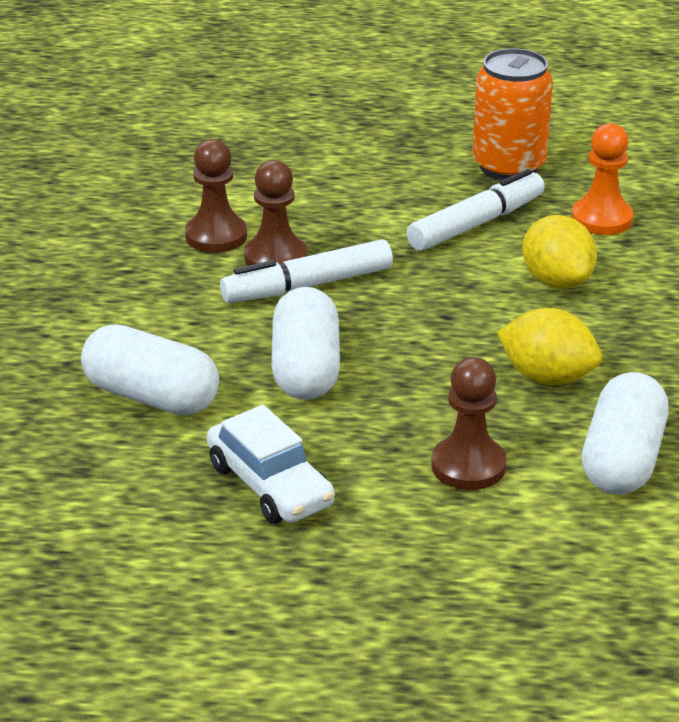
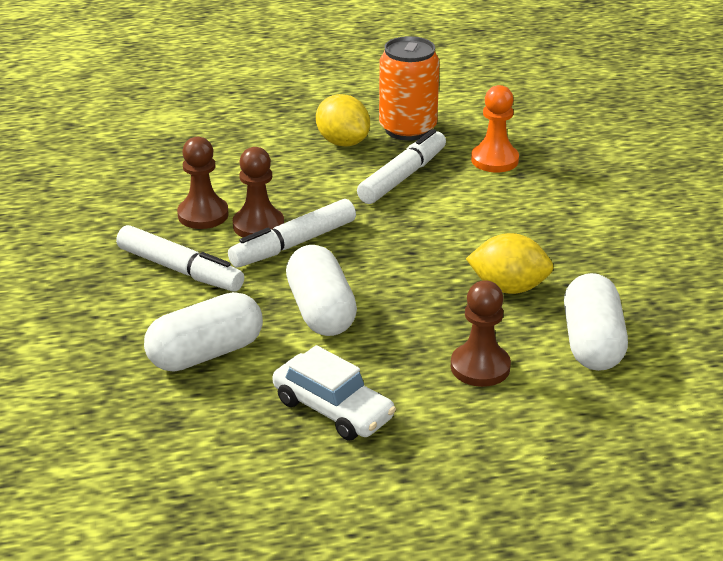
camera: 15 degrees left, 0 degrees up
(151, 397) = (206, 353): white capsule -> white capsule turned 45 degrees counterclockwise
(162, 296) = (179, 269): none -> white marker
(556, 281) = (482, 212): yellow lemon -> yellow lemon (342, 142)

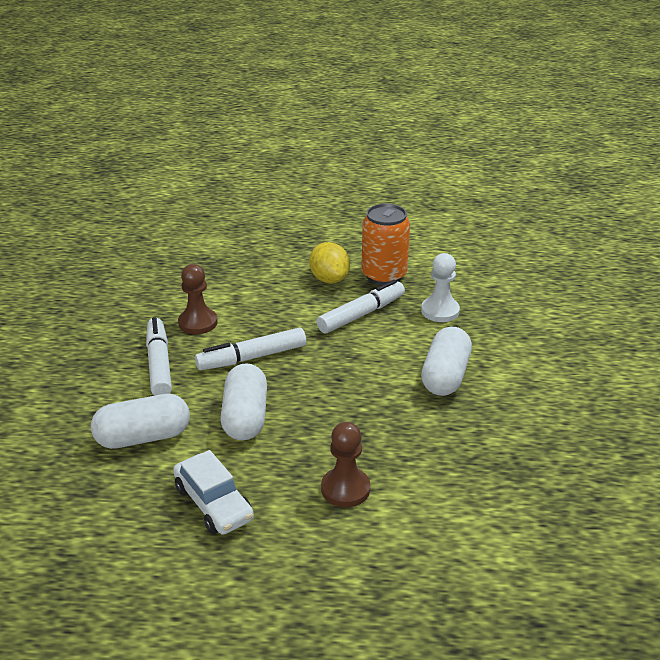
camera: 15 degrees right, 0 degrees up
(179, 269) = (159, 364): white marker -> white marker turned 150 degrees counterclockwise
(258, 225) = (233, 338): brown pawn -> none
(494, 160) = (440, 311): orange pawn -> white pawn
(508, 288) = (400, 423): yellow lemon -> none
(592, 343) = (446, 484): white capsule -> white capsule (445, 376)

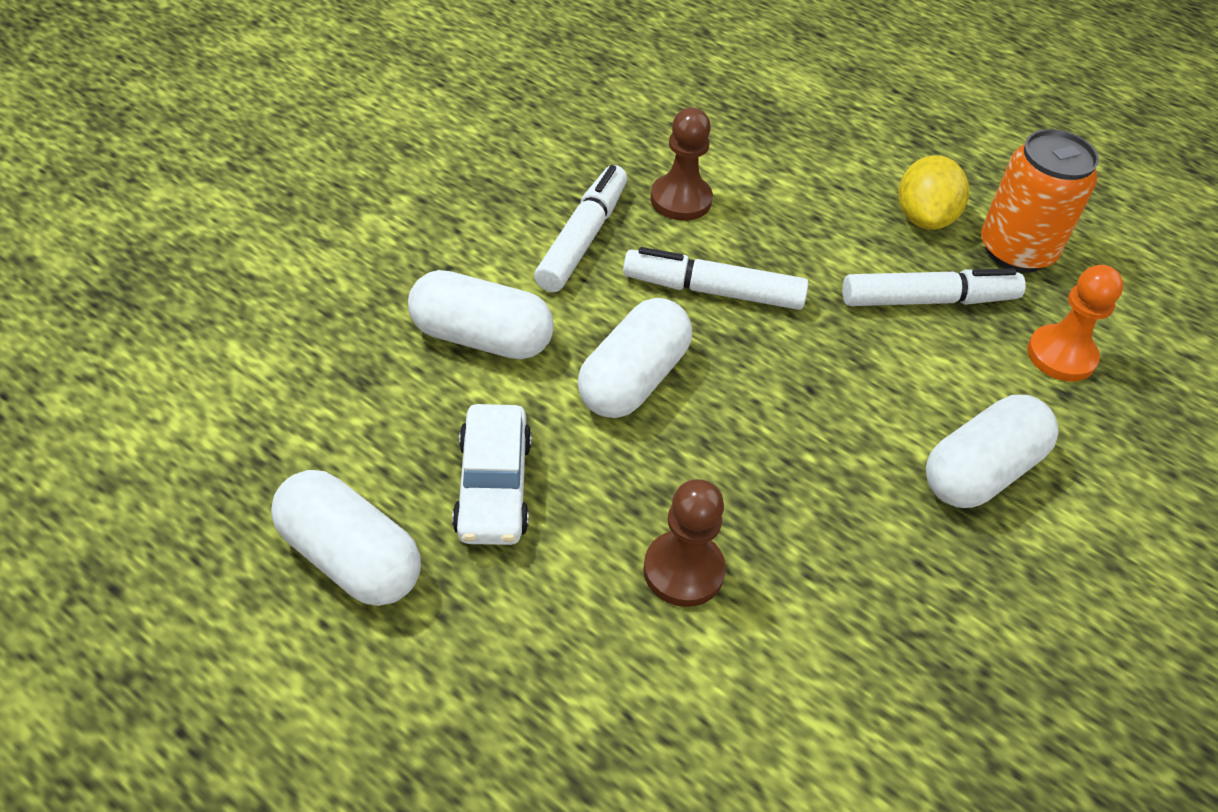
camera: 30 degrees right, 15 degrees up
(162, 578) = (350, 557): none -> white capsule
(440, 311) = (1061, 355): white pawn -> orange pawn

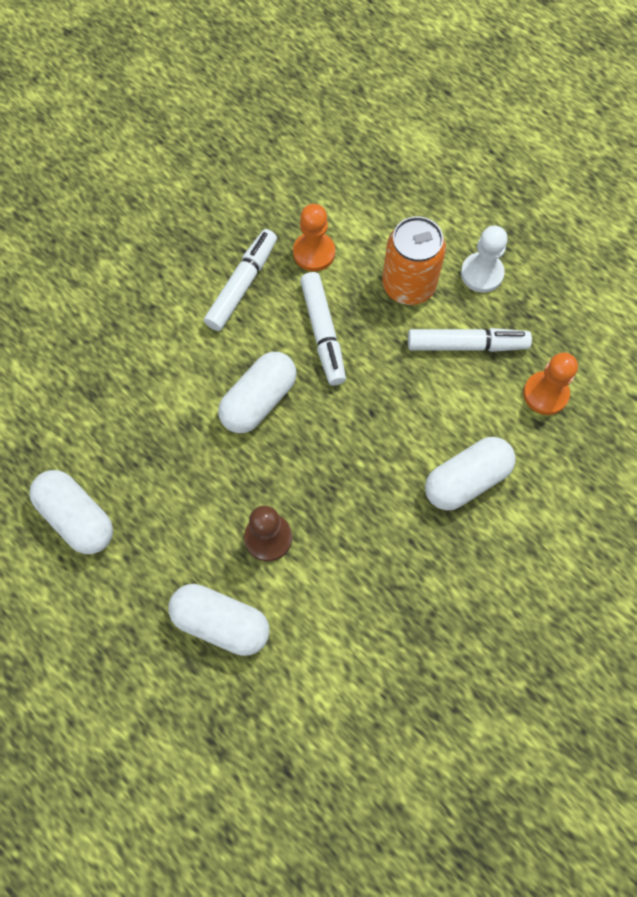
camera: 10 degrees right, 20 degrees up
(481, 338) = (167, 364): white capsule -> white capsule (221, 623)
(493, 487) = (163, 474): white car -> none
(680, 200) = (314, 253): brown pawn -> orange pawn
(714, 291) = (323, 332): white marker -> white marker turned 120 degrees counterclockwise
(924, 218) = (482, 273): yellow lemon -> white pawn
(1016, 251) = (540, 305): orange can -> orange can (408, 285)

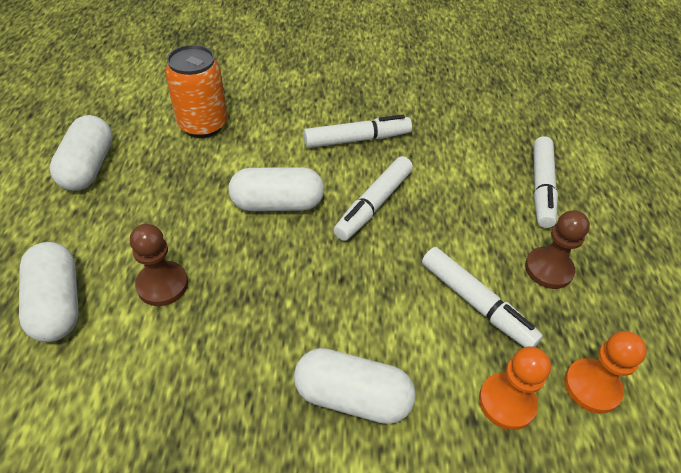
camera: 45 degrees right, 20 degrees down
(314, 253) = (428, 159): orange pawn -> orange pawn (592, 386)
(408, 285) = (475, 229): orange can -> orange can (203, 125)
(413, 203) = (541, 187): none -> white marker
(482, 273) = (548, 269): white pawn -> brown pawn

